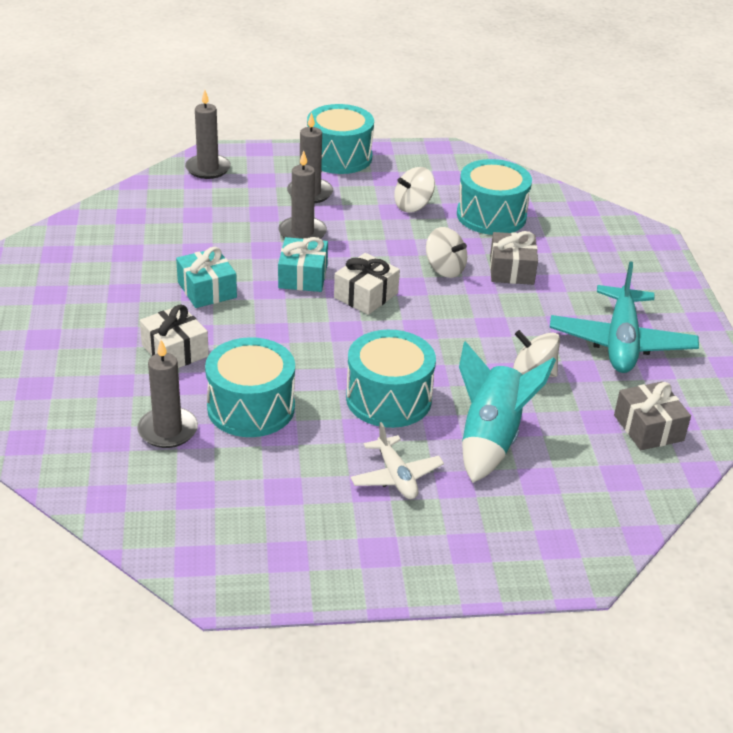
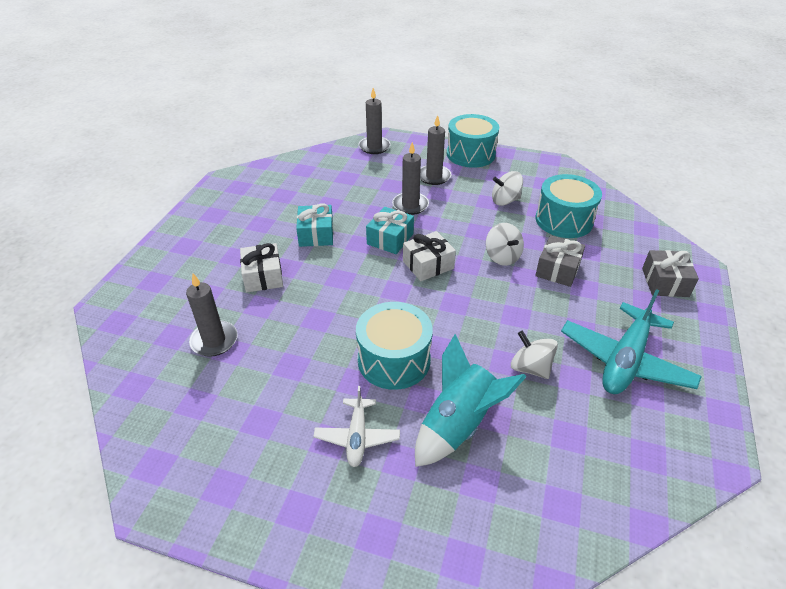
camera: 25 degrees right, 5 degrees up
(251, 408) = (285, 338): turquoise drum -> none
(648, 428) = (613, 458): grey gift -> grey gift (665, 282)

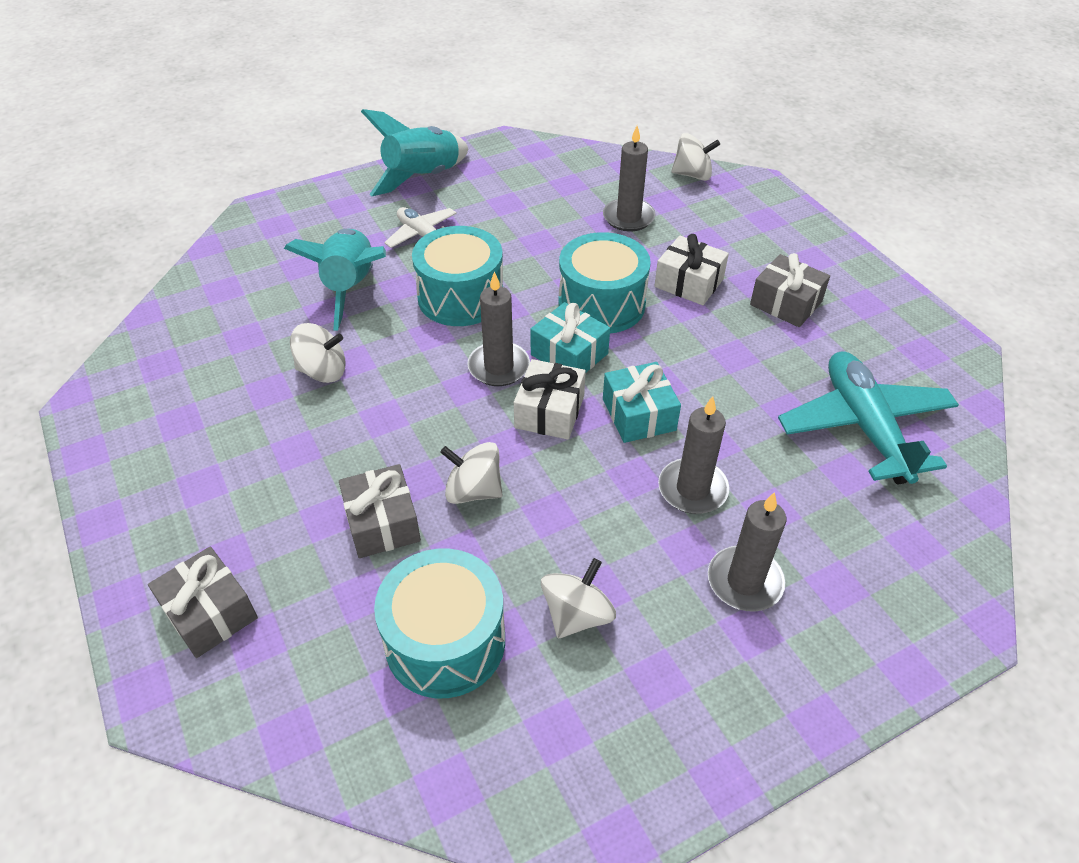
camera: 135 degrees right, 5 degrees up
(119, 342) = (692, 175): none -> white spinning top
(243, 236) = (786, 303): none -> grey gift
(279, 514) = (422, 178): none -> turquoise rocket
(316, 234) = (724, 359): turquoise gift -> turquoise gift (569, 354)
(374, 147) = (931, 578): grey candle -> grey candle (499, 367)
(470, 154) = (771, 708): turquoise drum -> turquoise drum (601, 304)
(625, 360) = (221, 444): turquoise plane -> turquoise plane (864, 426)

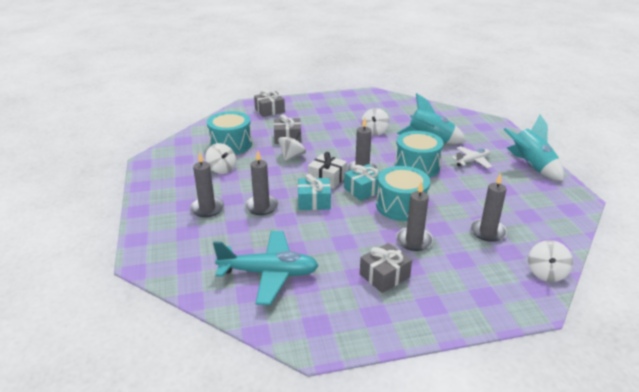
camera: 105 degrees right, 15 degrees down
(689, 283) = (414, 241): white gift -> grey candle

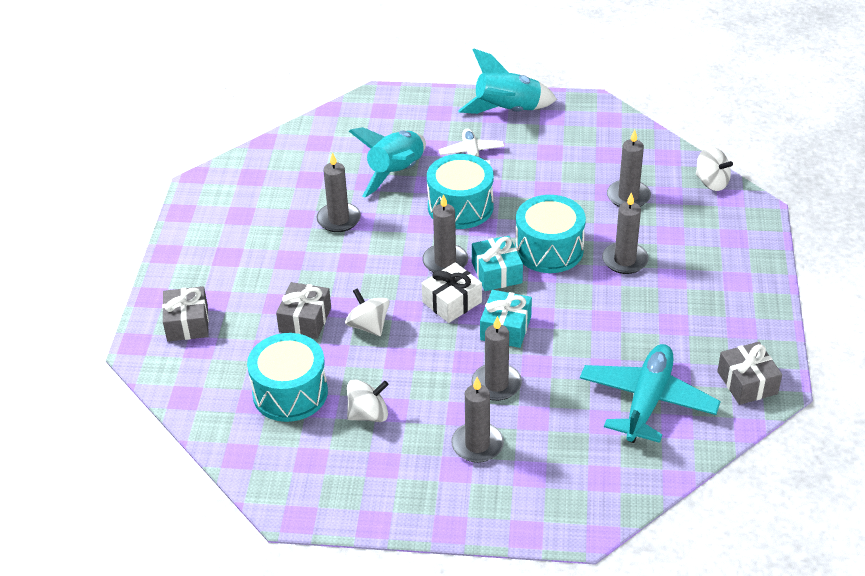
camera: 70 degrees left, 10 degrees up
(374, 132) = (338, 219): white spinning top -> grey candle
(384, 276) = (681, 302): grey gift -> grey gift (747, 382)

